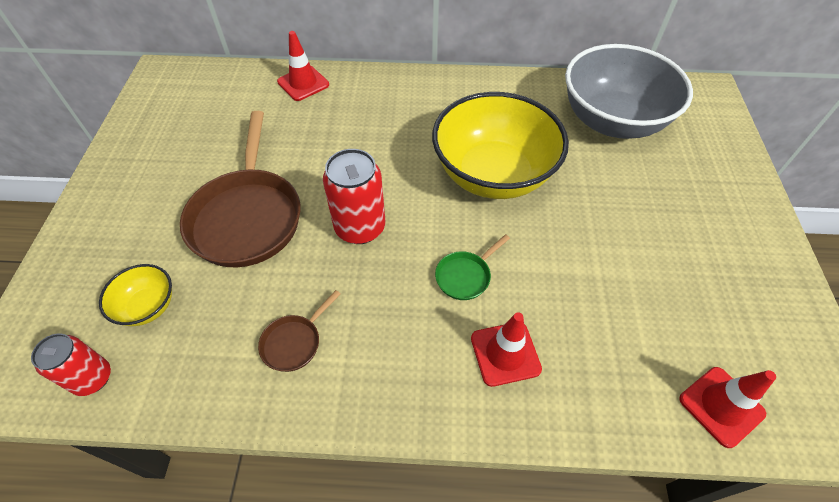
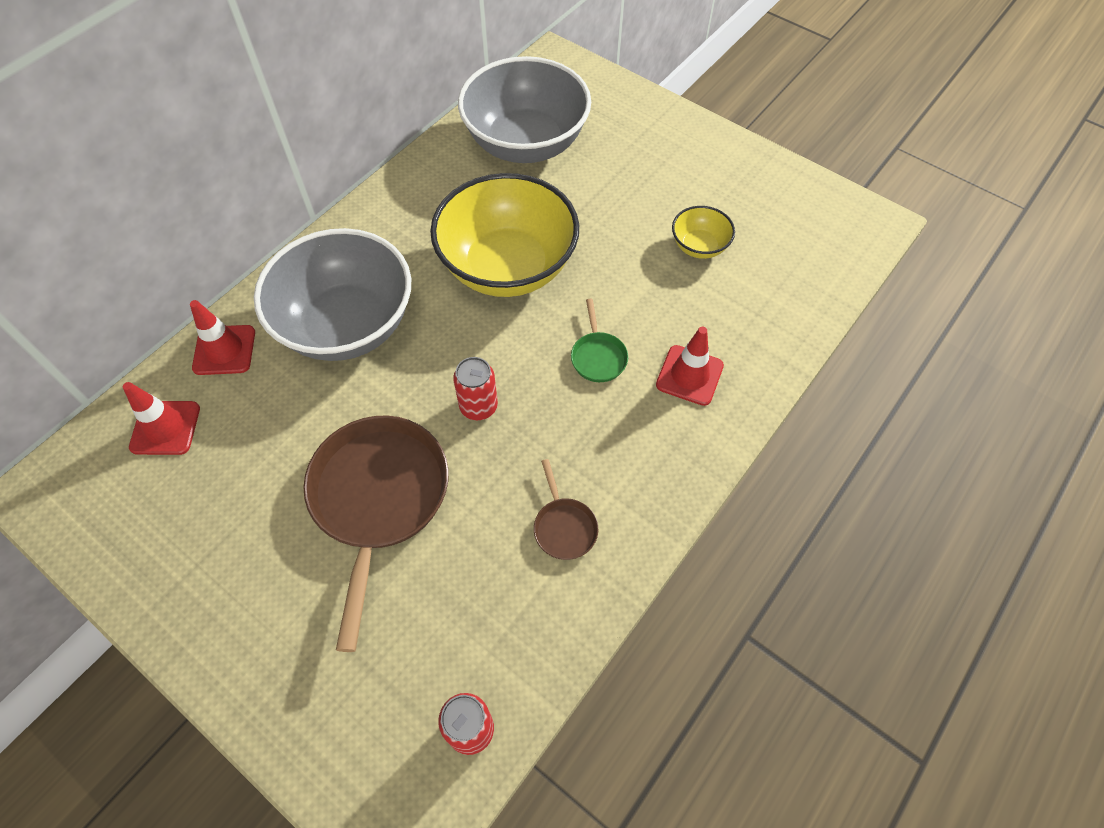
camera: 55 degrees left, 5 degrees up
(148, 306) = (420, 644): yellow bowl -> yellow bowl (699, 246)
(247, 217) = (379, 499): brown pan -> brown pan turned 120 degrees counterclockwise
(360, 227) = (478, 406): red can -> red can, size x0.65
(367, 123) = (347, 325): none -> grey bowl
(721, 406) = (819, 275): red traffic cone -> red traffic cone (165, 428)

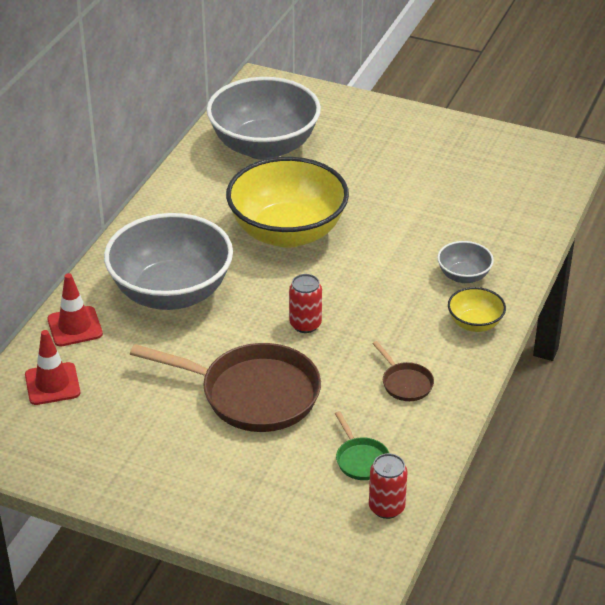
camera: 15 degrees left, 20 degrees down
(379, 499) = (253, 394): brown pan -> brown pan turned 120 degrees clockwise
(598, 357) = (387, 277): green pan -> green pan (361, 460)
(689, 375) = (463, 276): red traffic cone -> grey bowl
(699, 246) = (438, 193): yellow bowl -> yellow bowl (475, 323)

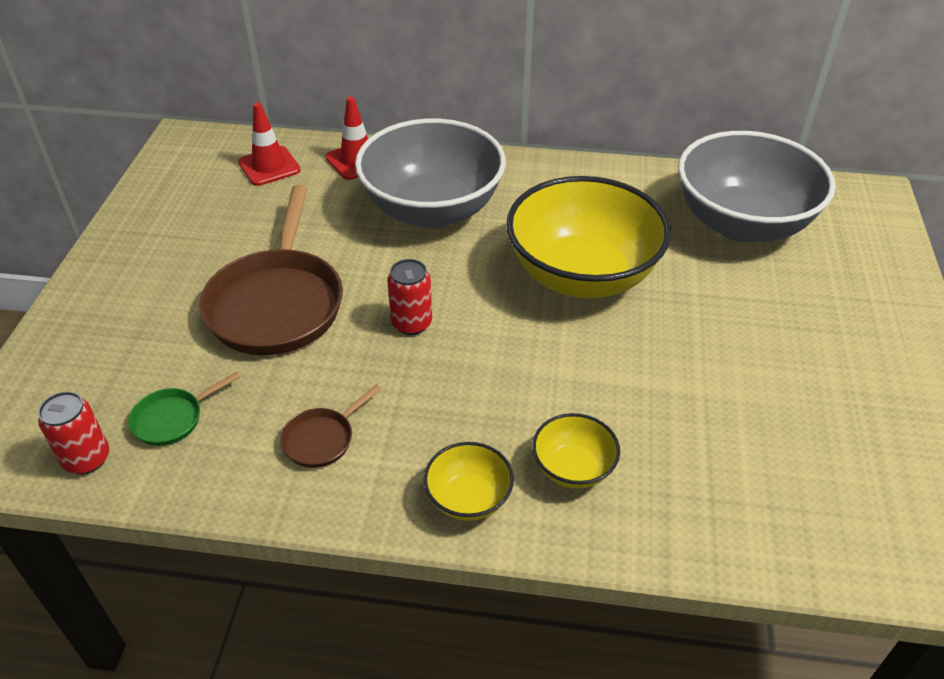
camera: 75 degrees right, 5 degrees up
(463, 276) = (573, 468): grey bowl -> yellow bowl

